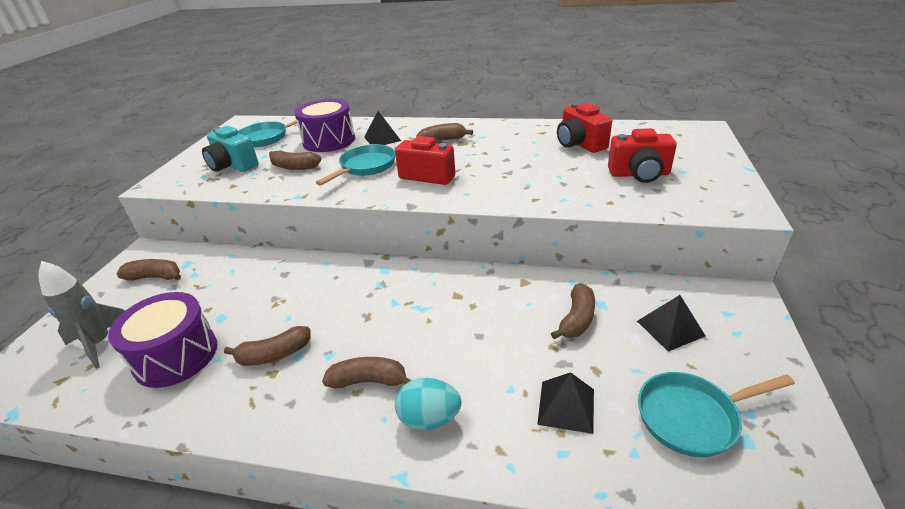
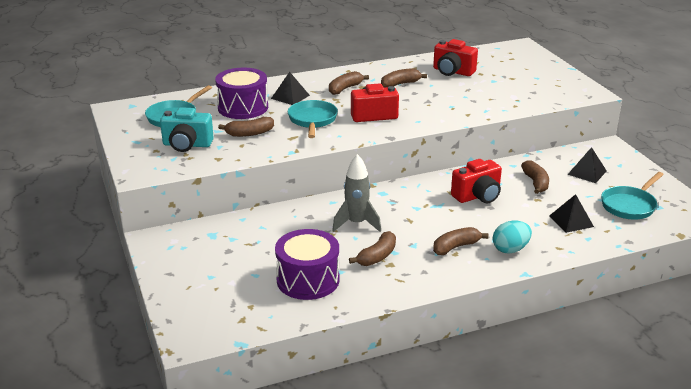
camera: 35 degrees left, 5 degrees down
(100, 343) = (234, 295): grey rocket -> grey rocket (356, 223)
(155, 277) = (200, 250): brown banana -> brown banana (400, 84)
(639, 174) = (513, 85): red camera -> red camera (477, 196)

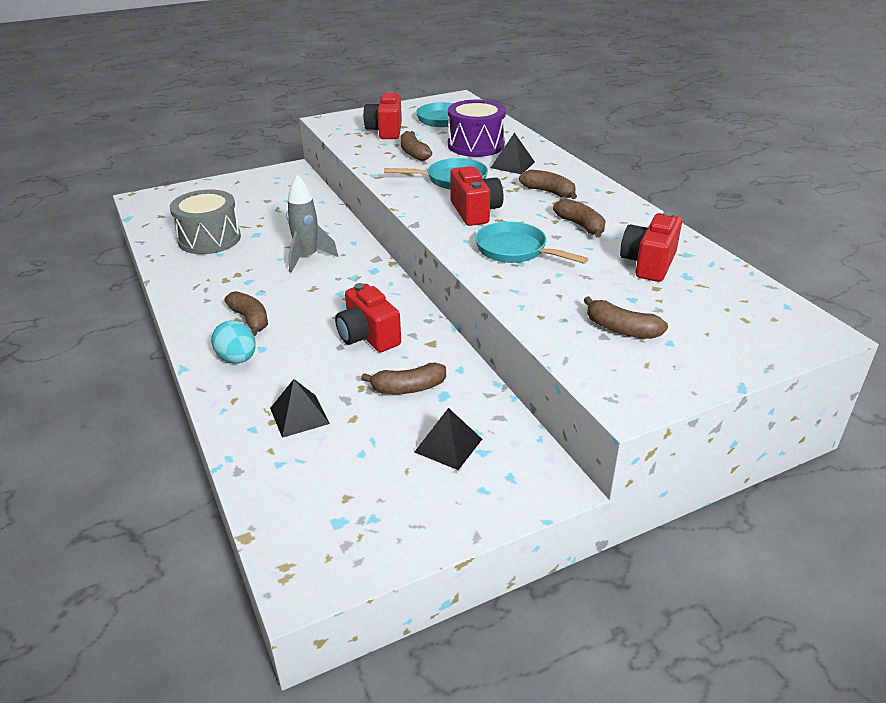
camera: 85 degrees right, 5 degrees up
(187, 145) = (385, 131): turquoise camera -> red camera
(308, 280) = (209, 239): purple drum -> grey drum
(377, 256) = (241, 272): brown banana -> brown banana (621, 329)
(629, 205) = (342, 485): turquoise pan -> turquoise pan (515, 250)

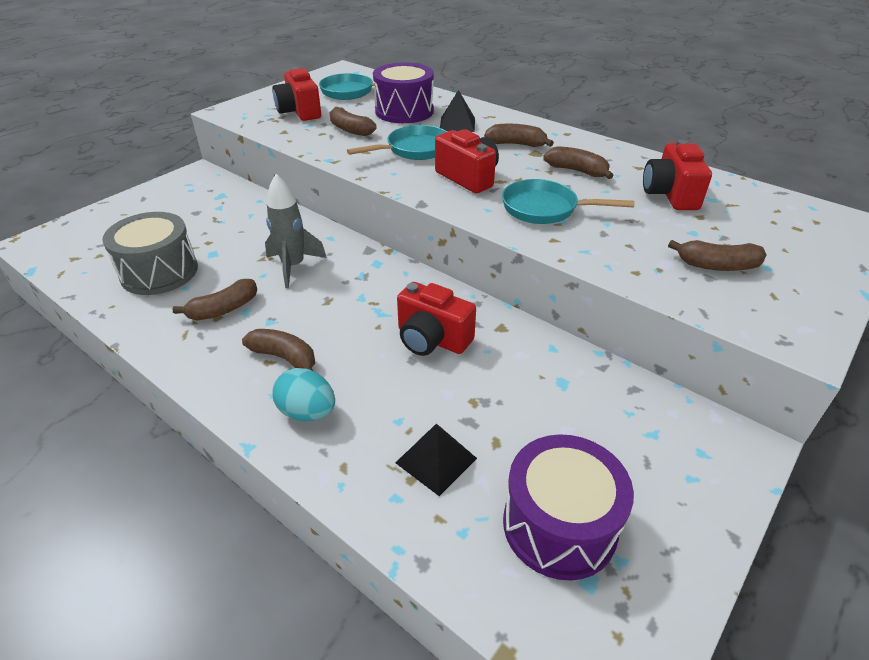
camera: 25 degrees left, 5 degrees up
(350, 482) = (559, 525): none -> purple drum
(408, 388) = (522, 386): brown banana -> brown banana (224, 309)
(448, 445) = (616, 439): black pyramid -> none

